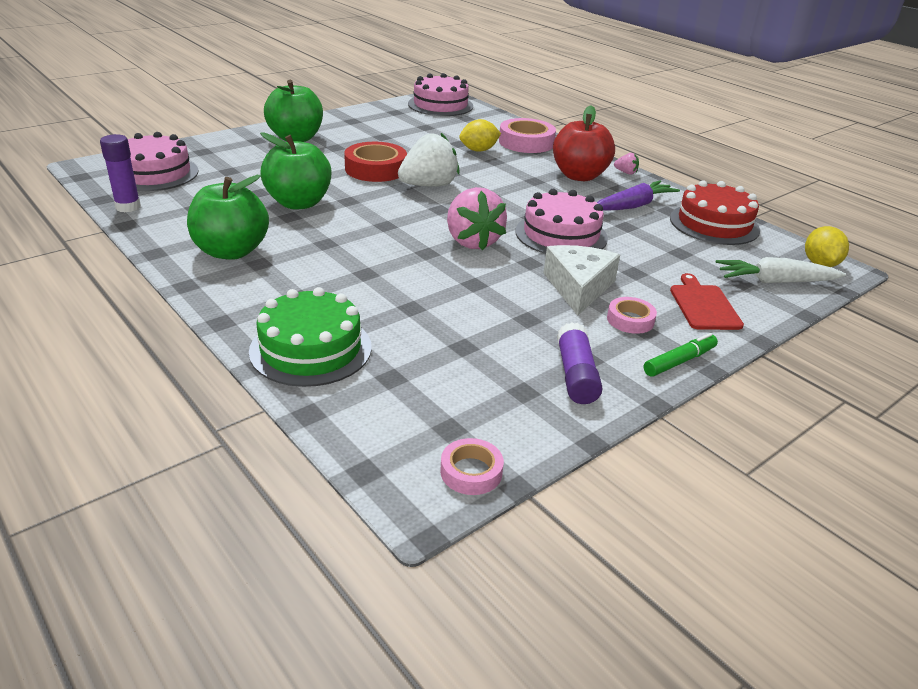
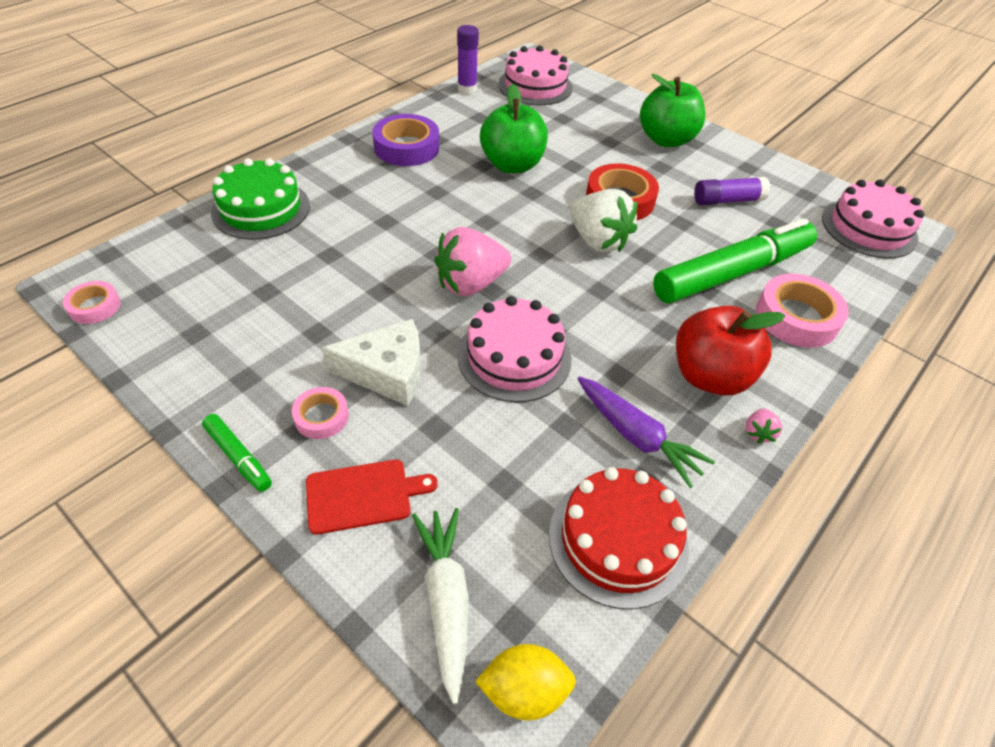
camera: 80 degrees right, 15 degrees up
(231, 251) = (406, 147): green apple -> purple tape
(478, 150) = (732, 273): yellow lemon -> green marker
(576, 375) = (217, 369): purple glue stick -> purple glue stick (727, 200)

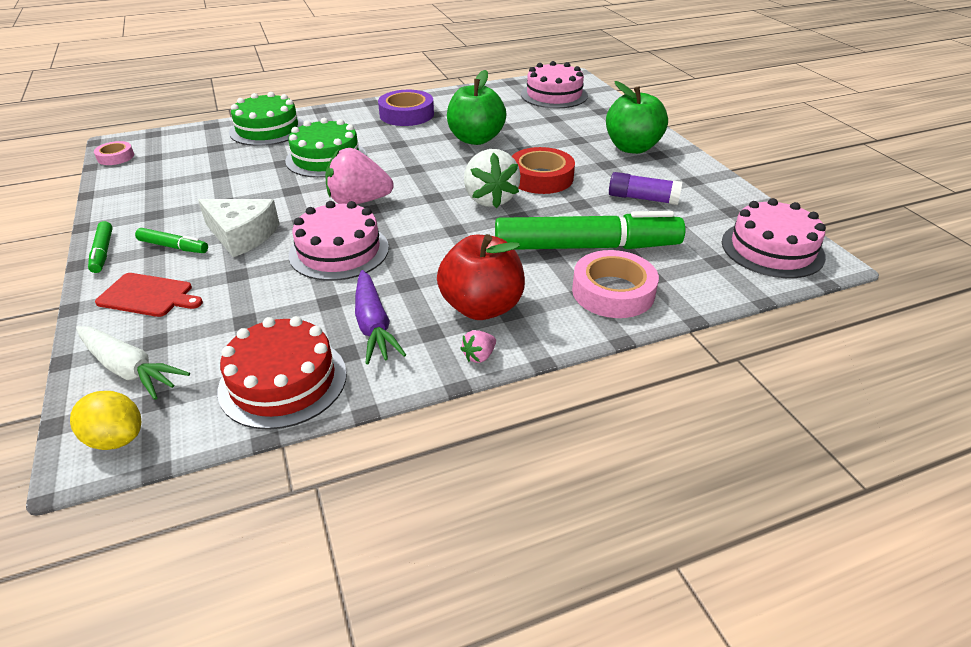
camera: 30 degrees right, 10 degrees down
(321, 417) = (173, 247): pink tape -> green marker
(376, 234) = (326, 158): none -> green cake
(446, 600) = (129, 369): white carrot -> white carrot turned 105 degrees clockwise
(467, 89) = (494, 88): purple glue stick -> none

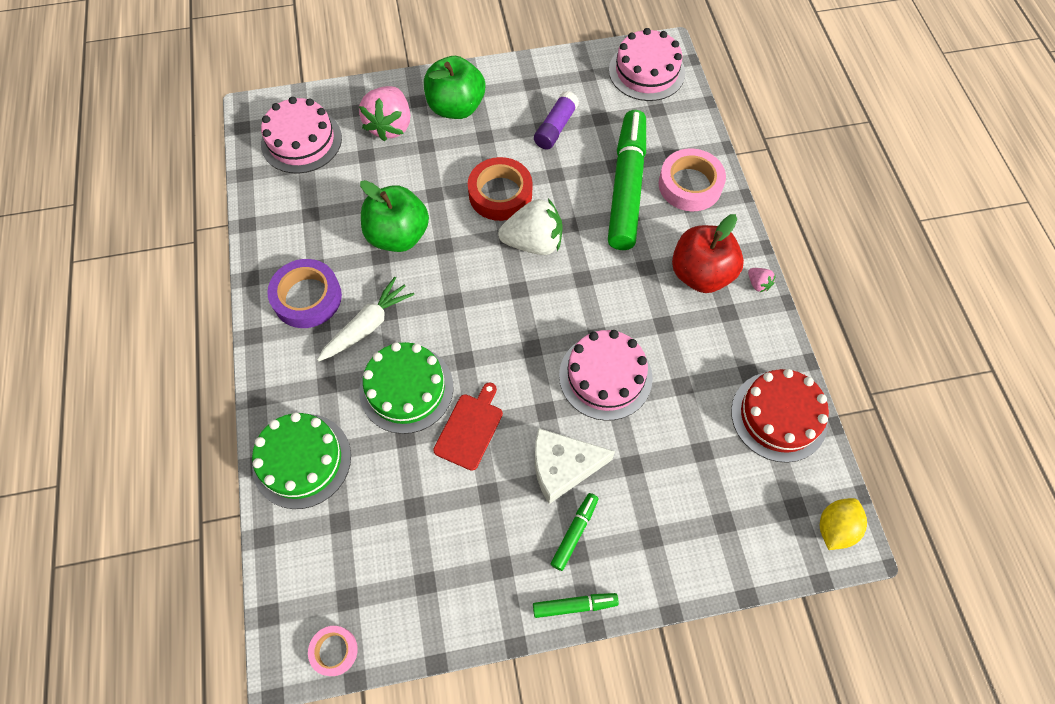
camera: 80 degrees left, 25 degrees up
(129, 369) = (760, 535): white carrot -> white carrot (367, 325)
(148, 296) = (658, 541): red cutting board -> red cutting board (470, 428)
(242, 235) = (563, 467): white cheese -> white cheese turned 135 degrees counterclockwise
(358, 201) = (514, 357): pink strawberry -> pink strawberry (390, 126)
(374, 325) = (717, 351): purple carrot -> none

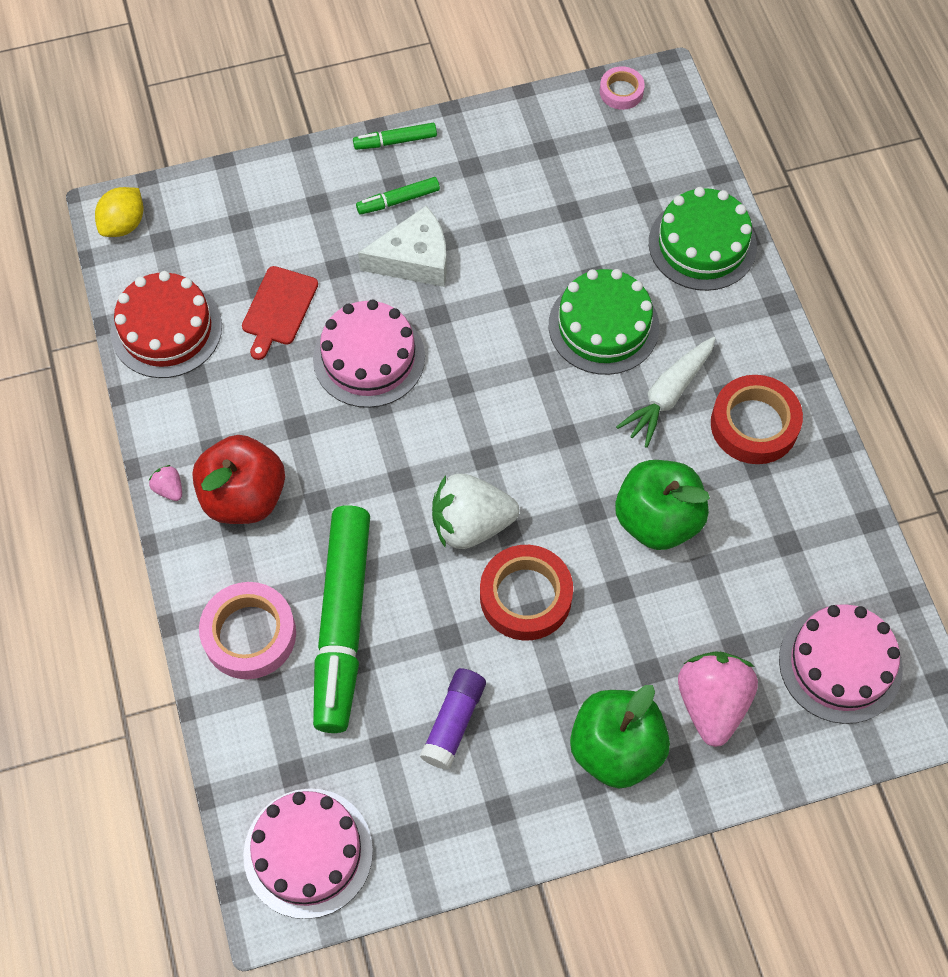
camera: 175 degrees right, 0 degrees up
(307, 297) = (754, 424): purple tape -> red tape
(470, 428) = (522, 289): red cutting board -> red cutting board (278, 309)
(574, 532) = (398, 200): green marker -> green marker turned 45 degrees clockwise

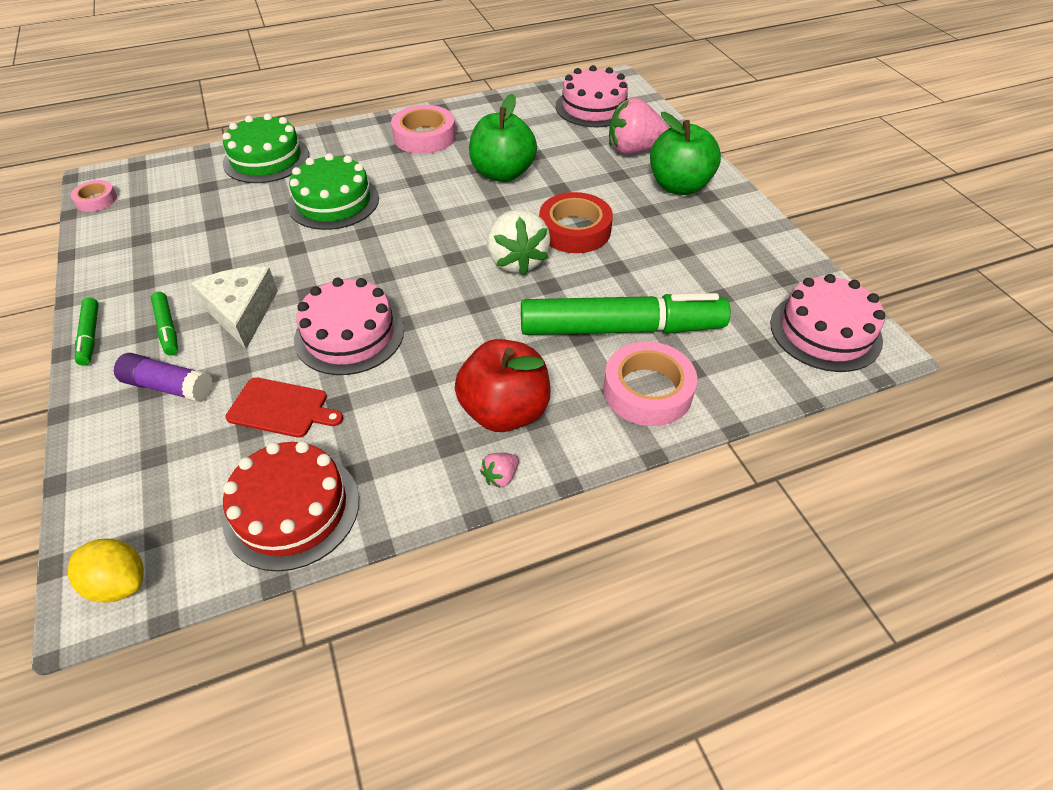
camera: 95 degrees left, 15 degrees down
(454, 722) = (686, 260): purple glue stick -> purple glue stick (168, 387)
(668, 395) = (399, 171): white carrot -> none
(754, 424) = (424, 136): red tape -> pink tape

